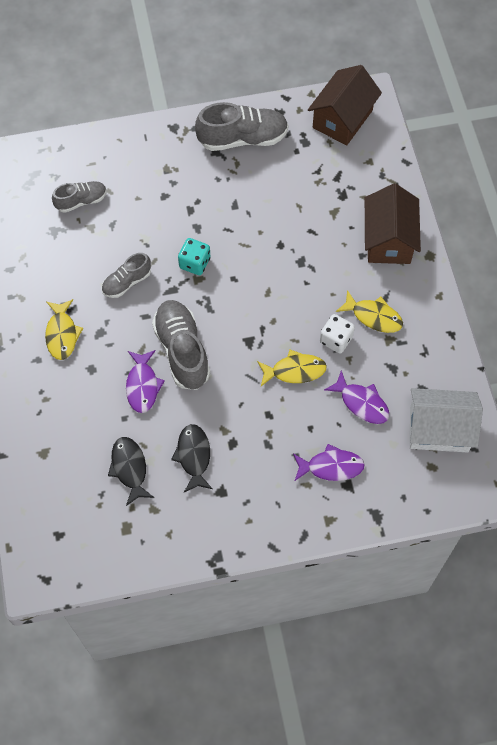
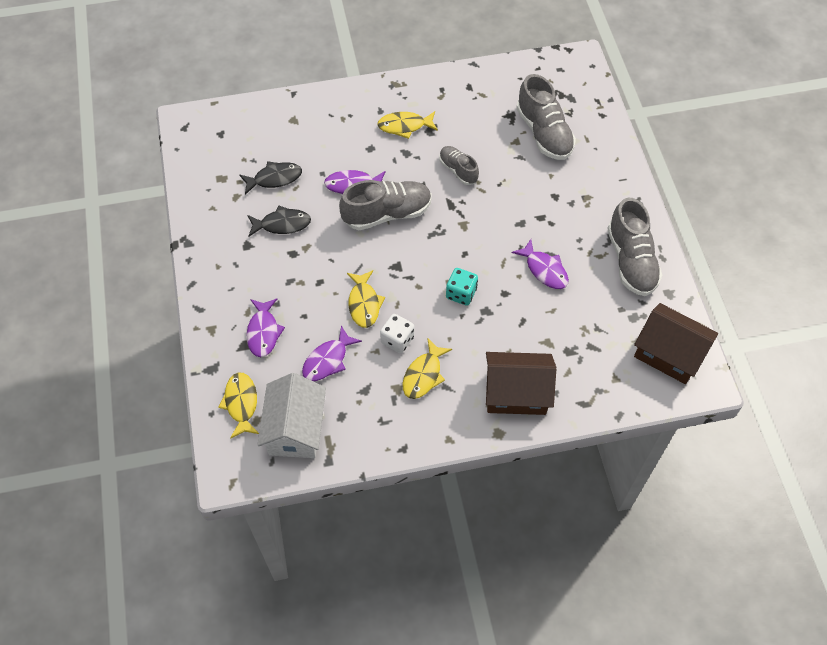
camera: 90 degrees right, 5 degrees down
(81, 201) = (544, 133): grey shoe -> grey shoe, size x1.72
(194, 263) = (480, 222): turquoise dice -> turquoise dice (461, 293)
(253, 210) = (544, 270): none -> purple fish
(414, 482) = (241, 403): none -> yellow fish

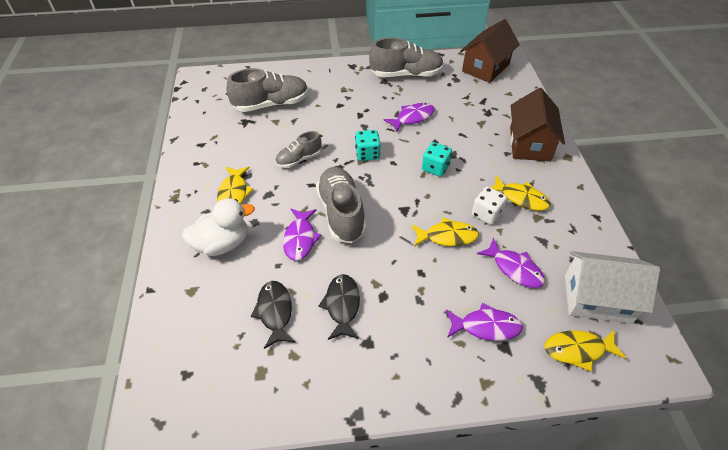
camera: 85 degrees left, 10 degrees down
(343, 130) = (222, 244): none -> white duck
(474, 229) = (367, 154): none -> turquoise dice

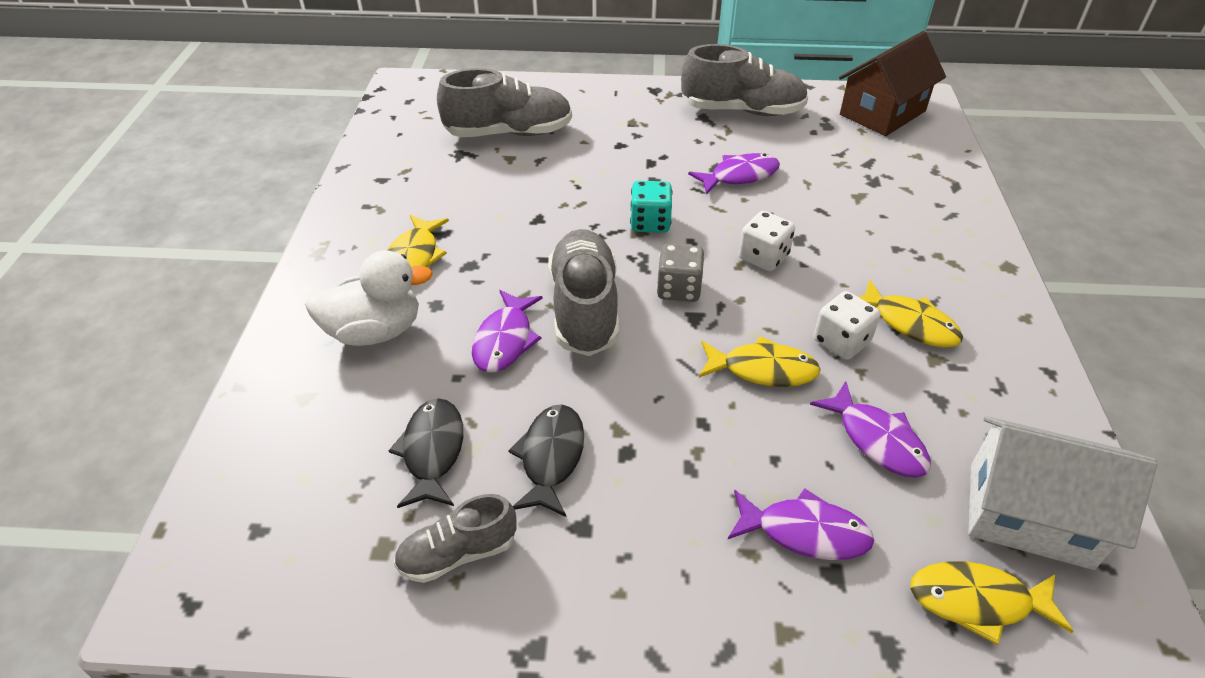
camera: 10 degrees right, 5 degrees down
(299, 159) = (533, 218): grey shoe -> grey shoe (458, 553)
(392, 194) = (678, 289): none -> grey dice
(435, 168) = (763, 257): turquoise dice -> white dice
(530, 144) = (941, 238): brown house -> none

